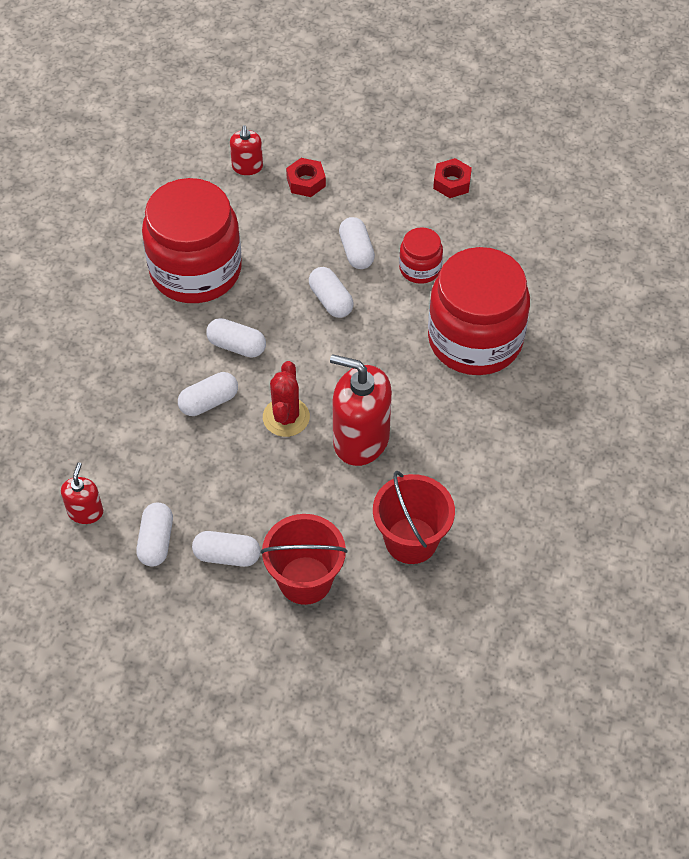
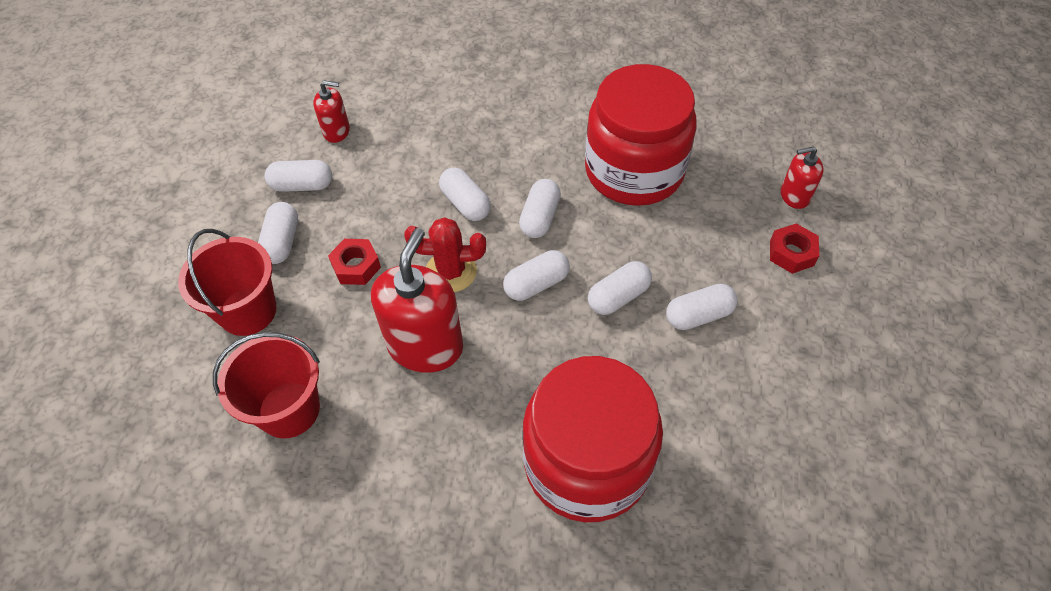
camera: 85 degrees right, 0 degrees up
(309, 355) = (536, 284): none -> white capsule
(420, 268) = (689, 388): red jar -> none
(452, 183) = (849, 416): red nut -> red nut (356, 266)

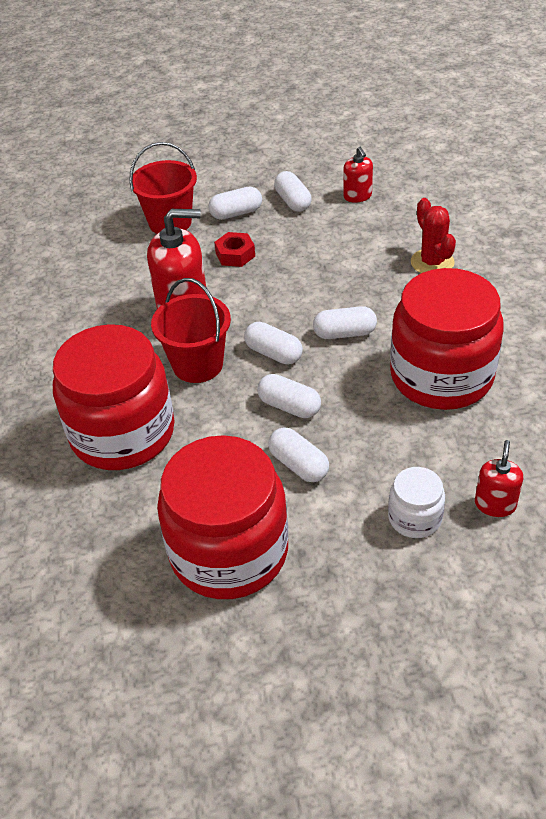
camera: 70 degrees right, 10 degrees down
(289, 409) = (103, 270): red bucket -> red bucket (197, 365)
(451, 271) = (258, 303): red cactus -> red cactus (432, 262)
(465, 204) = (331, 287): white capsule -> none
(786, 408) = (229, 551): none -> red jar
(791, 253) = (414, 518): red nut -> white jar
(794, 196) = (495, 504): red soap dispenser -> red soap dispenser turned 45 degrees clockwise

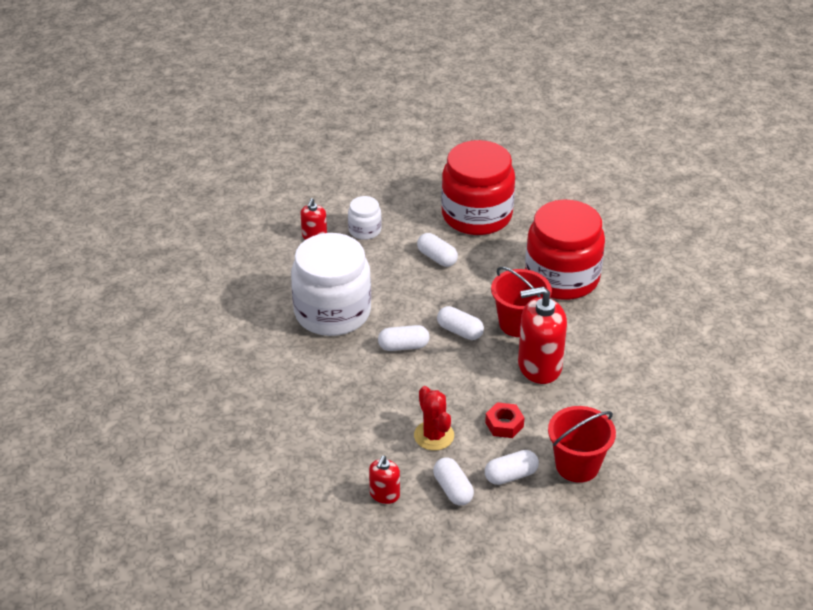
camera: 175 degrees right, 5 degrees down
(289, 406) = (445, 293): white capsule -> none
(357, 196) = (384, 494): red soap dispenser -> red soap dispenser turned 135 degrees counterclockwise
(432, 262) = (321, 411): red cactus -> red cactus (434, 436)
(441, 376) = (332, 312): red jar -> white jar

